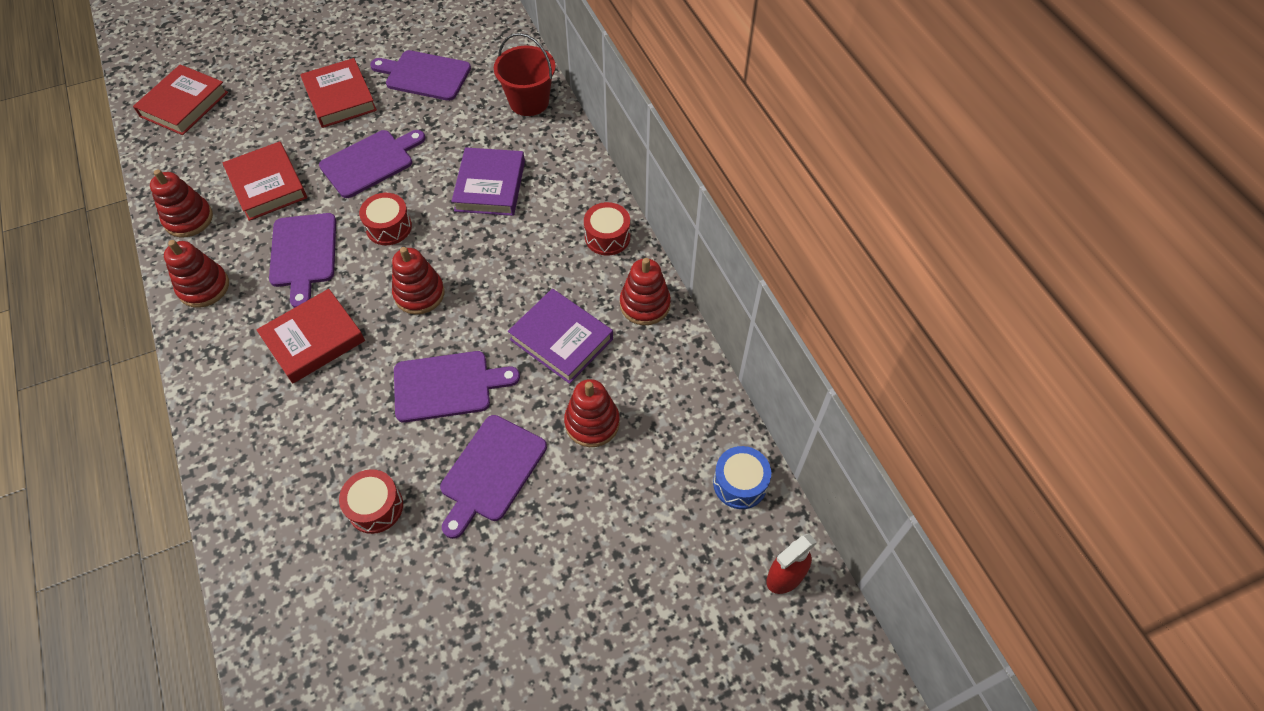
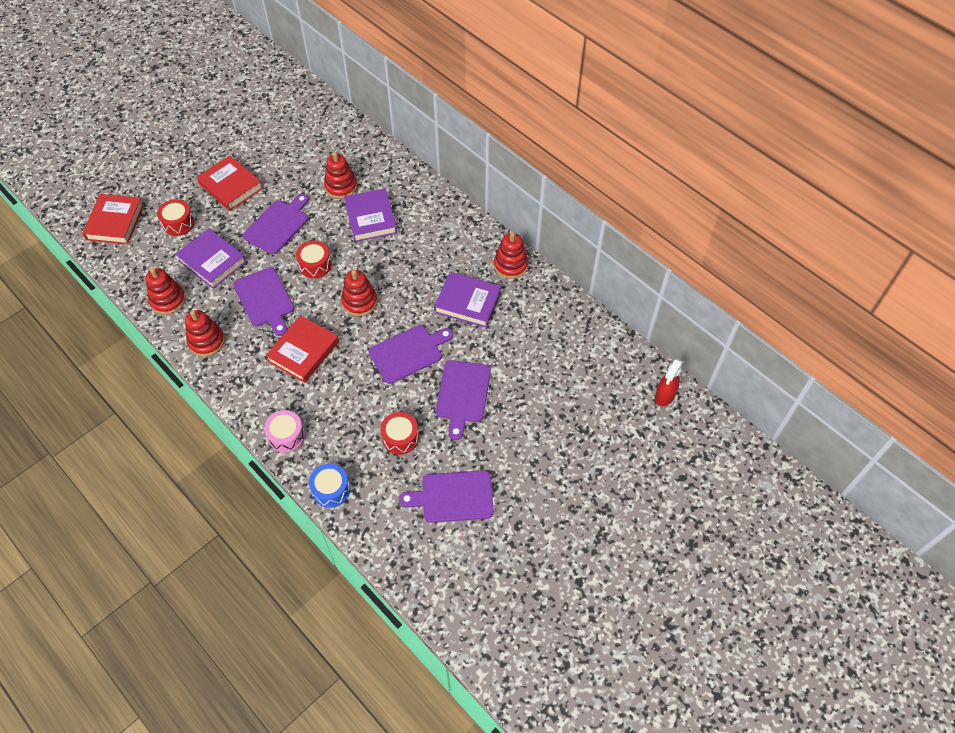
camera: 20 degrees left, 0 degrees up
(230, 451) = (286, 436): none -> pink drum
(267, 185) = (212, 261): red book -> purple book
(424, 75) = (284, 154): purple cutting board -> purple cutting board (453, 497)
(529, 102) = (368, 153): red bucket -> none
(592, 423) = (511, 346): red stacking toy -> red stacking toy (341, 186)
(607, 237) = (466, 229): red drum -> red drum (178, 223)
(740, 483) = (616, 353): blue drum -> blue drum (331, 490)

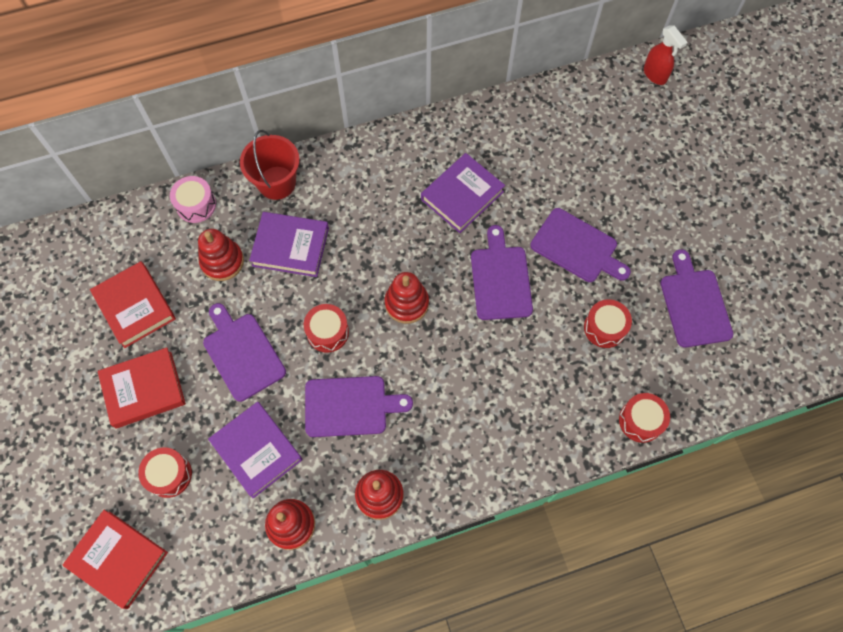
camera: 65 degrees left, 10 degrees up
(212, 261) = (257, 450): purple book -> purple book turned 75 degrees clockwise
(286, 436) = (553, 445): pink drum -> pink drum (196, 205)
(303, 351) = (447, 388): red book -> red book (135, 306)
(331, 490) = (640, 421): blue drum -> red drum
(417, 190) = (276, 183): none -> red bucket
(453, 497) = (694, 304): purple cutting board -> purple cutting board turned 150 degrees clockwise
(510, 265) = (434, 135): red stacking toy -> none

